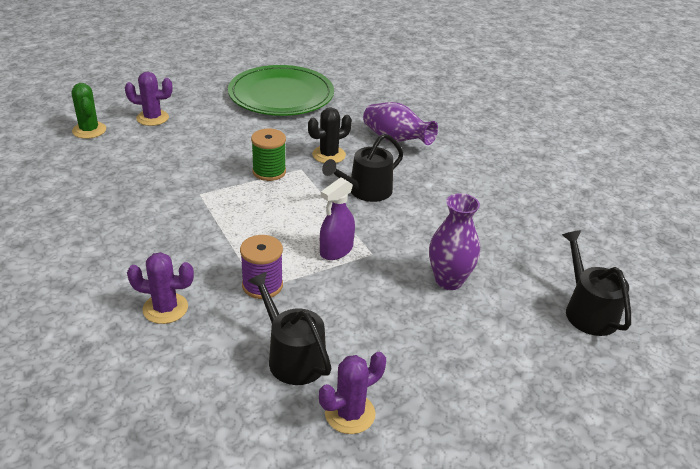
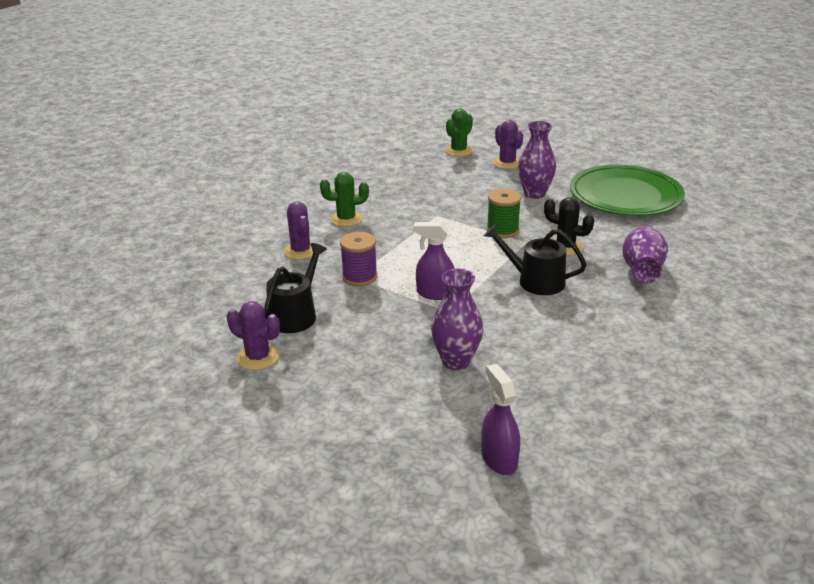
camera: 65 degrees right, 5 degrees down
(135, 251) = (346, 219): none -> green cactus
(226, 130) = (534, 194): none -> purple vase
(587, 311) = (499, 459): black watering can -> purple spray bottle

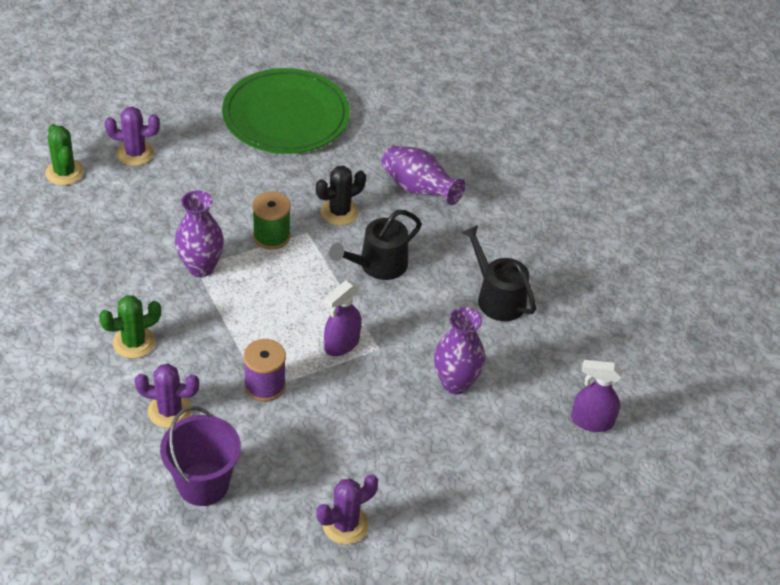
camera: 65 degrees left, 15 degrees up
(248, 285) = (203, 484): none -> purple bucket
(295, 315) = (294, 466): black watering can -> black watering can (497, 298)
(346, 219) = (134, 342): green cactus -> green cactus turned 45 degrees clockwise
(534, 194) = (222, 172): purple vase -> purple vase (201, 267)

